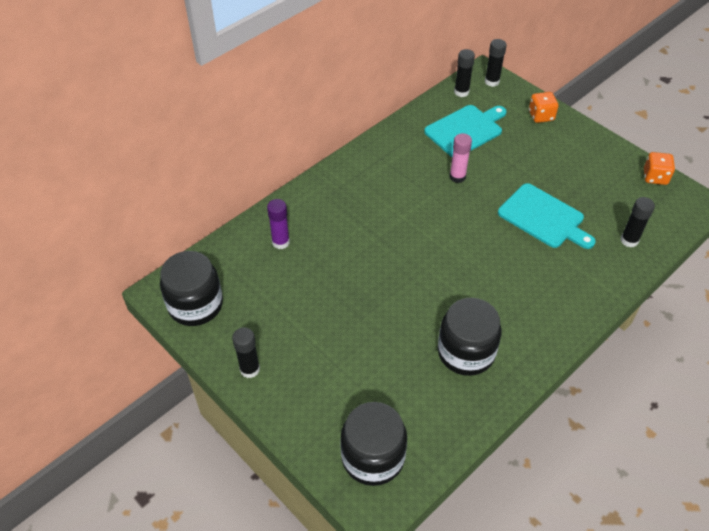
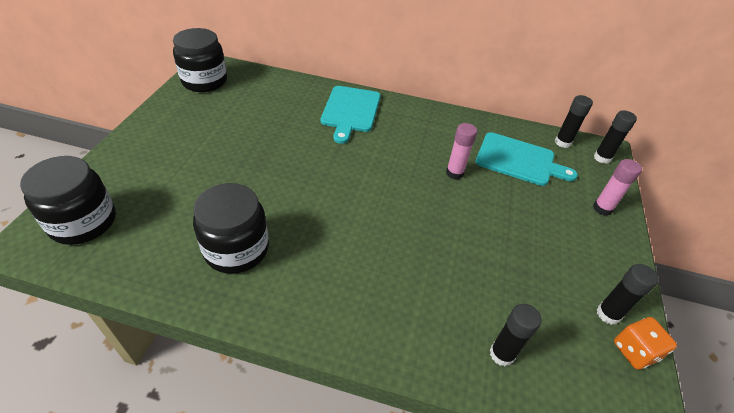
camera: 55 degrees right, 5 degrees down
(250, 369) = (154, 124): black glue stick -> black glue stick (608, 314)
(280, 242) = (292, 99): purple glue stick -> none
(541, 116) = (602, 208): orange dice -> pink glue stick
(543, 217) = (462, 256): turquoise cutting board -> turquoise cutting board (350, 111)

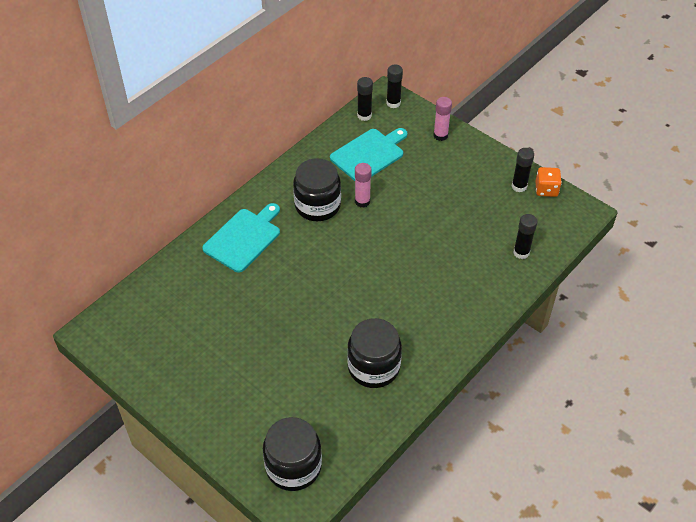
camera: 60 degrees left, 5 degrees up
(204, 81) = (123, 342): black jar -> black jar (317, 205)
(350, 111) = (244, 238): turquoise cutting board -> turquoise cutting board turned 90 degrees counterclockwise

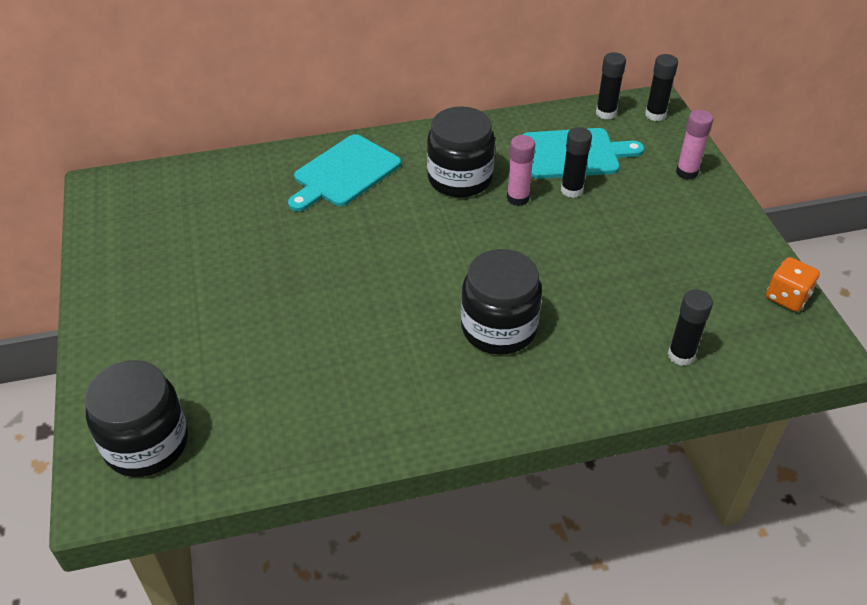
camera: 35 degrees right, 5 degrees down
(244, 238) = (344, 173): turquoise cutting board -> turquoise cutting board turned 150 degrees clockwise
(373, 367) = (353, 386): black jar -> black jar (499, 328)
(519, 186) = (748, 275): black glue stick -> black glue stick (571, 190)

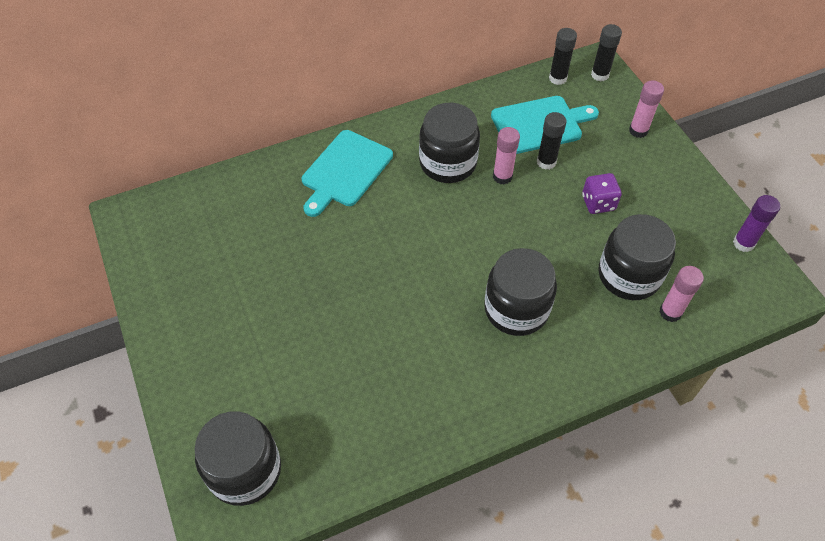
camera: 10 degrees left, 10 degrees up
(622, 236) = (598, 203): none -> purple dice
(640, 312) = (629, 275): none -> black jar
(681, 355) = (670, 312): black glue stick -> pink glue stick
(787, 297) = (743, 243): orange dice -> purple glue stick

